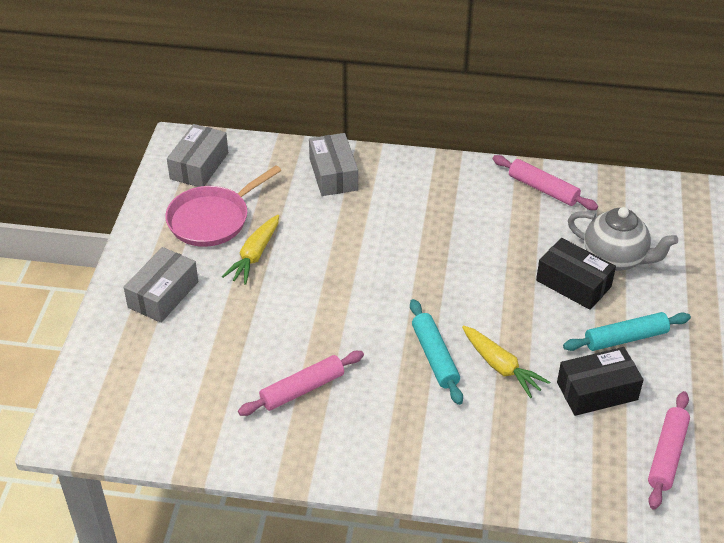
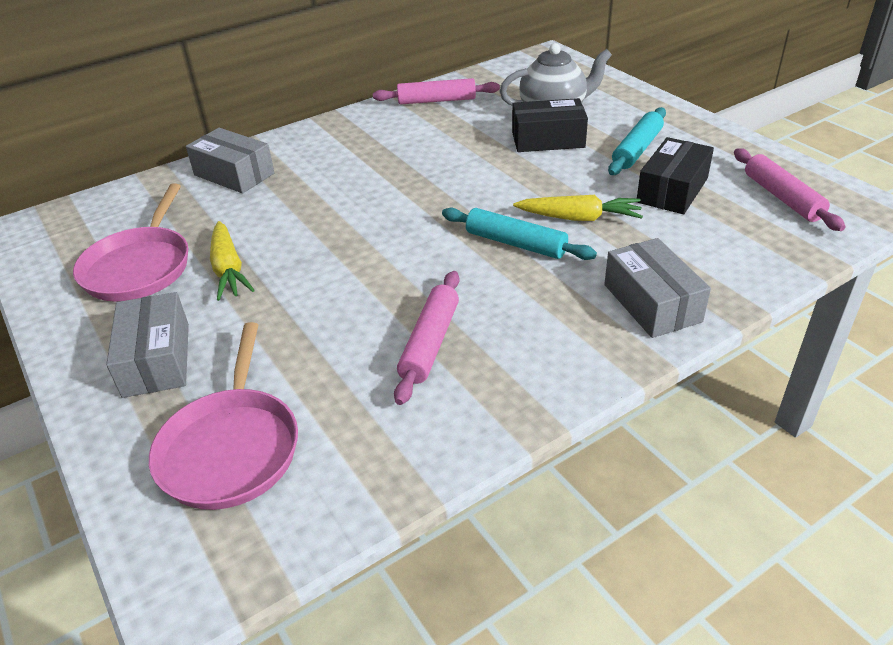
camera: 40 degrees left, 5 degrees down
(147, 377) = (231, 448): none -> pink pan
(199, 166) = (70, 235): grey box -> grey box (652, 303)

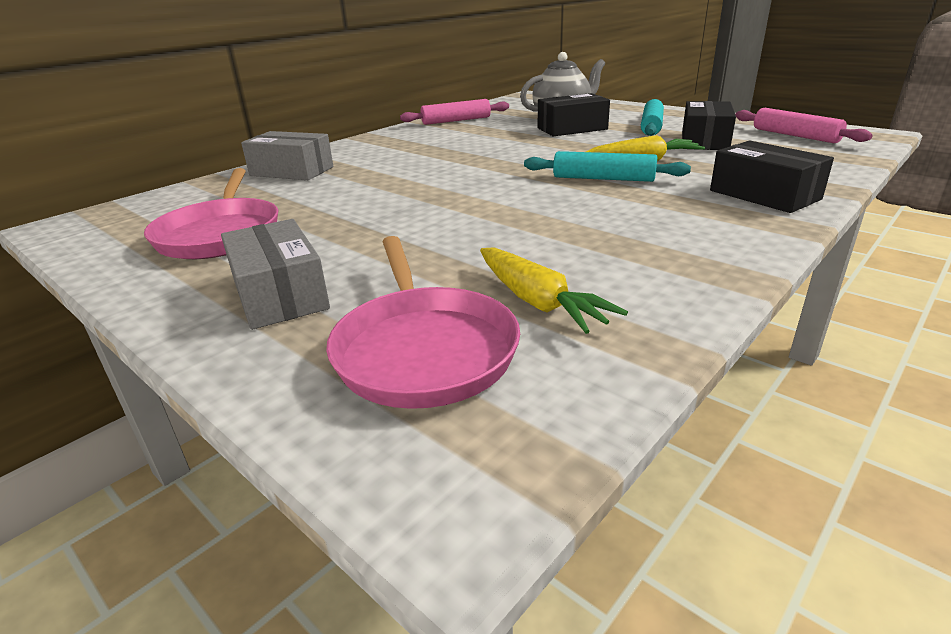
camera: 15 degrees left, 10 degrees down
(229, 270) = (326, 224): yellow carrot -> yellow carrot (538, 302)
(430, 343) = (584, 243): pink rolling pin -> none
(652, 303) = (764, 195): grey box -> black box

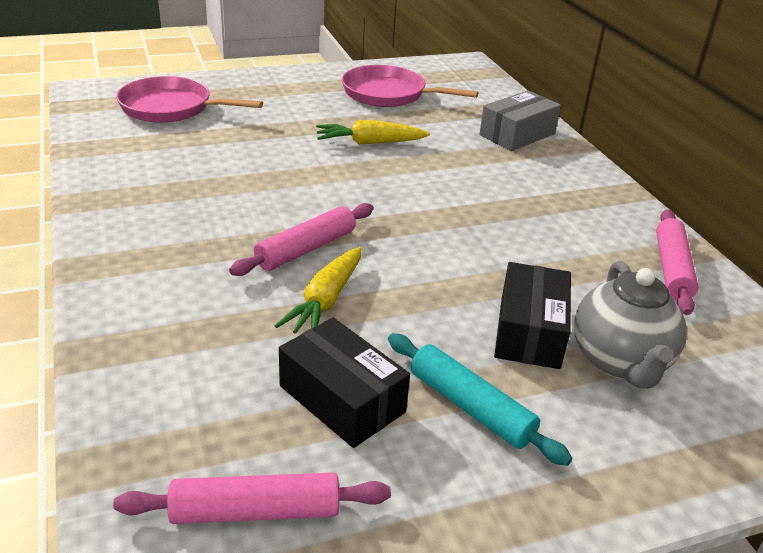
camera: 115 degrees right, 5 degrees up
(280, 294) = (275, 94): grey box -> none
(538, 302) = (162, 141): yellow carrot -> yellow carrot (369, 143)
(603, 178) = (306, 249): turquoise rolling pin -> pink rolling pin
(764, 195) = (146, 300): black box -> none

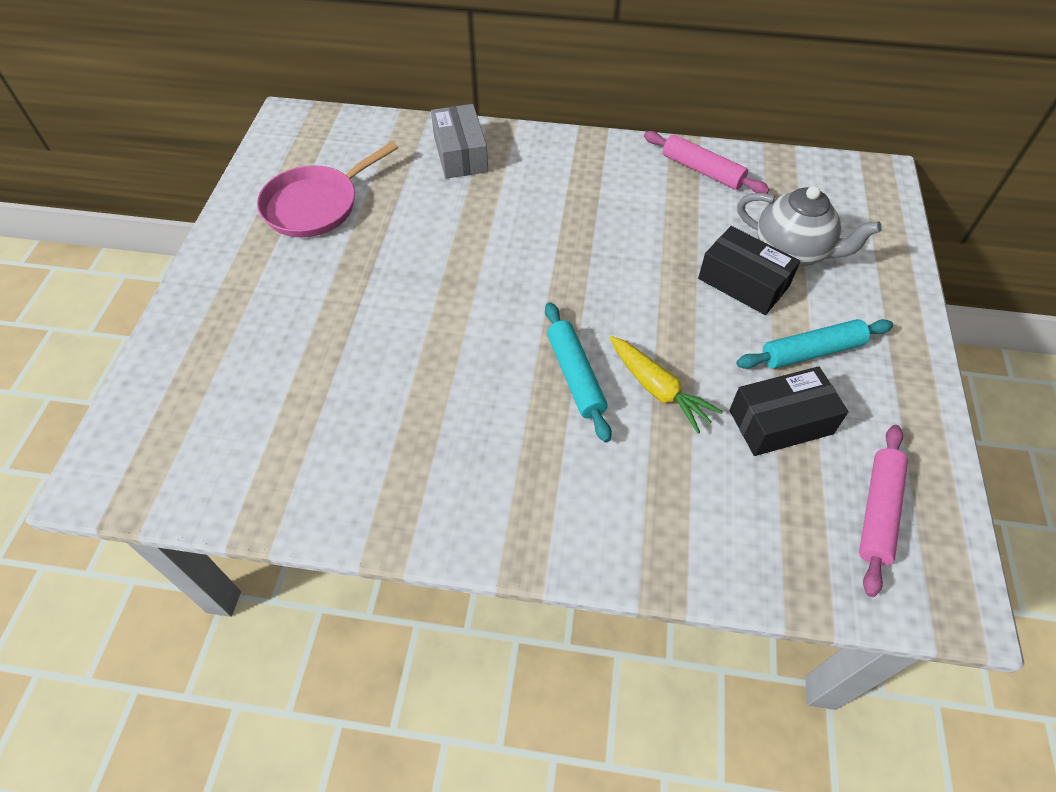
camera: 60 degrees left, 20 degrees up
(171, 108) = (212, 402): pink pan -> none
(306, 249) = (575, 376): pink rolling pin -> turquoise rolling pin
(369, 143) = (410, 260): yellow carrot -> none

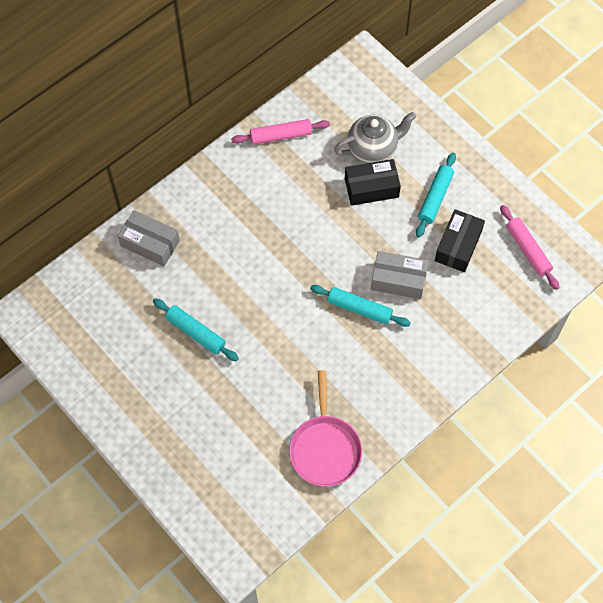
camera: 50 degrees left, 10 degrees up
(316, 205) = (122, 348): pink pan -> pink pan (325, 448)
(390, 249) = (196, 333): none -> turquoise rolling pin
(658, 389) = (398, 280): yellow carrot -> grey box

